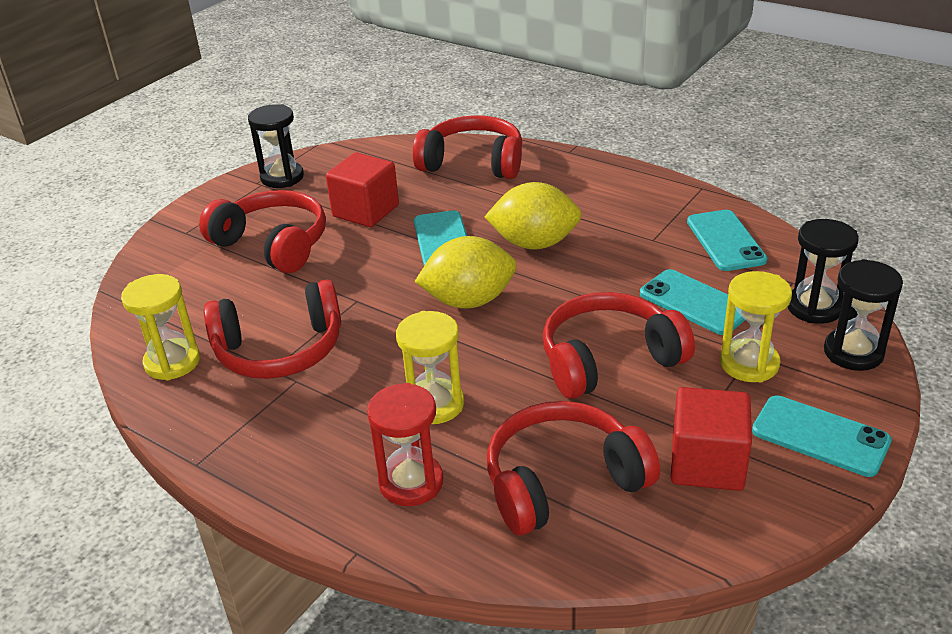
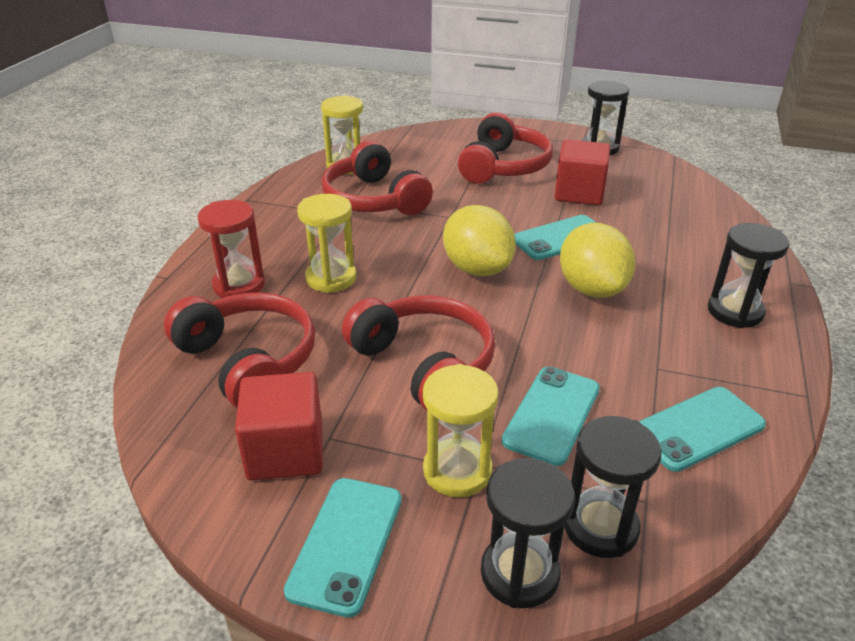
camera: 70 degrees right, 0 degrees up
(473, 163) = (708, 229): red headphones -> none
(596, 186) = (735, 311): none -> black hourglass

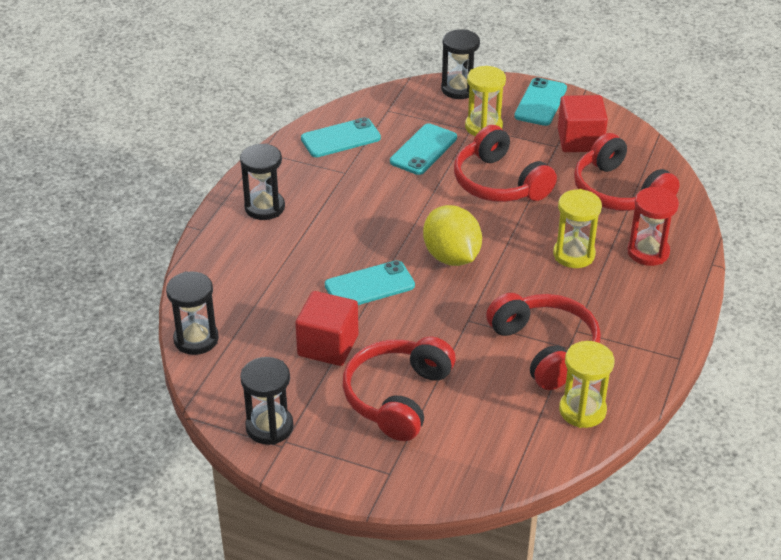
camera: 175 degrees left, 5 degrees up
(592, 289) = (363, 232): yellow lemon -> none
(600, 527) = (415, 102): black hourglass -> black hourglass (196, 339)

